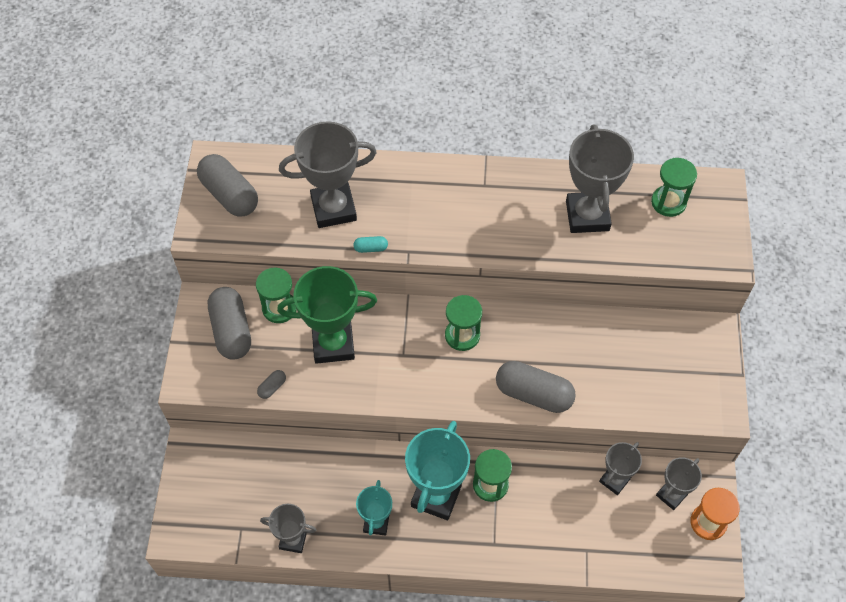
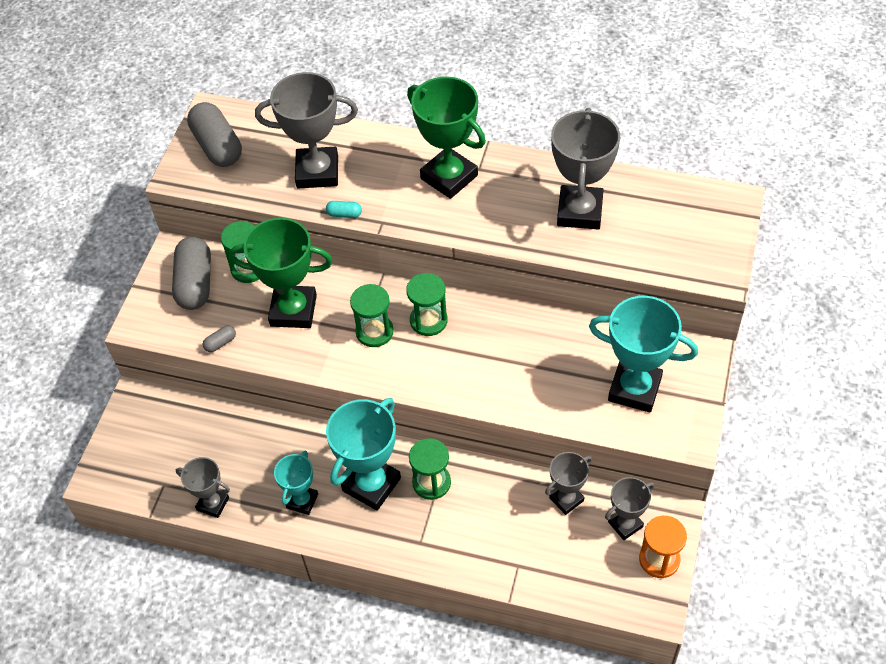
camera: 15 degrees right, 5 degrees down
(459, 197) = (449, 177): none -> green trophy
(533, 394) = (488, 389): grey capsule -> none
(663, 373) = (634, 389): none -> turquoise trophy
(668, 202) = (671, 209): green hourglass -> green hourglass (374, 332)

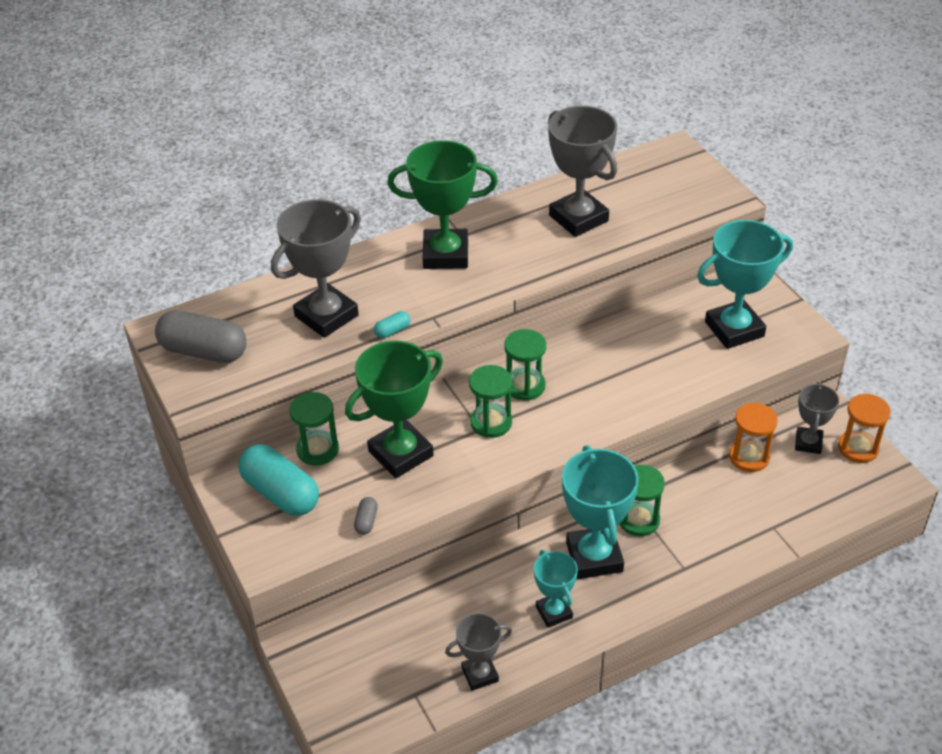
camera: 45 degrees left, 10 degrees down
(195, 283) = (281, 493): grey capsule -> turquoise capsule
(566, 499) = (749, 457): grey trophy -> orange hourglass

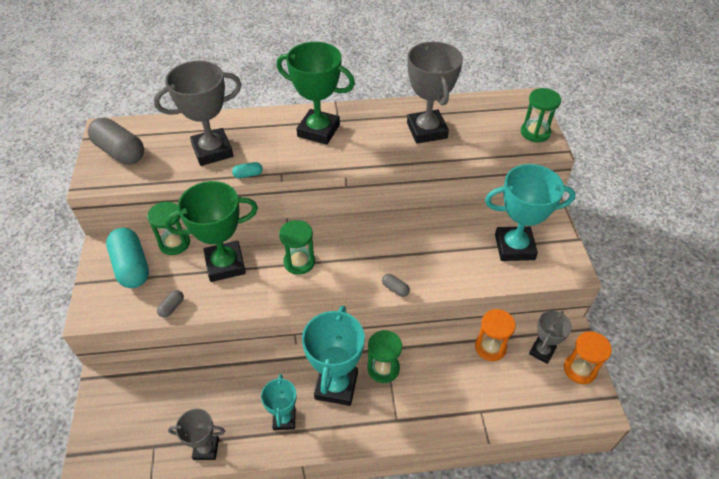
camera: 20 degrees right, 5 degrees up
(525, 386) = (338, 242): green hourglass -> green hourglass (535, 132)
(623, 416) = (395, 289): none -> grey capsule

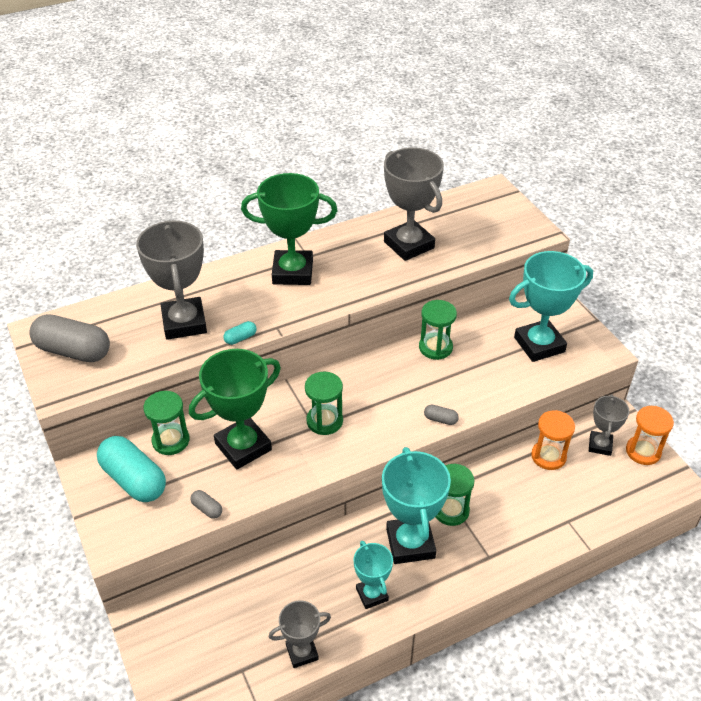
camera: 20 degrees left, 5 degrees down
(172, 307) = (207, 509): grey capsule -> grey capsule turned 60 degrees counterclockwise
(212, 151) = (184, 323): grey trophy -> grey trophy turned 60 degrees counterclockwise
(535, 132) = (519, 221): green hourglass -> green hourglass (435, 347)

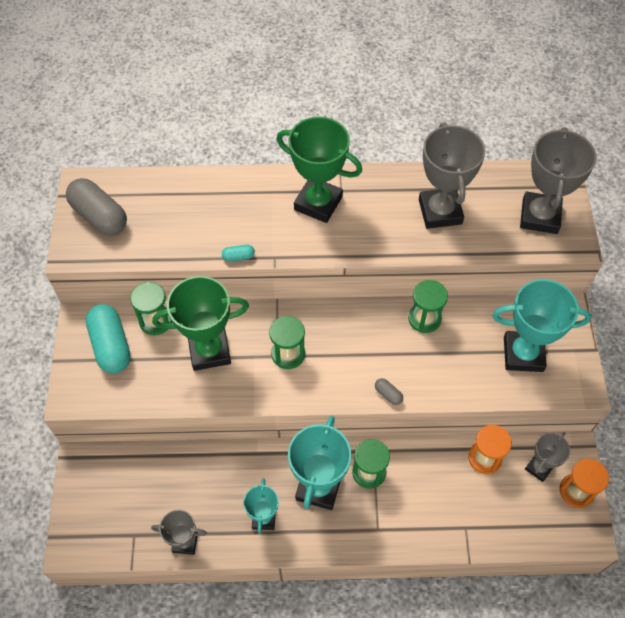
camera: 25 degrees right, 15 degrees up
(184, 323) = (200, 222): grey trophy -> grey trophy (539, 216)
(207, 509) = (154, 397): grey capsule -> none

